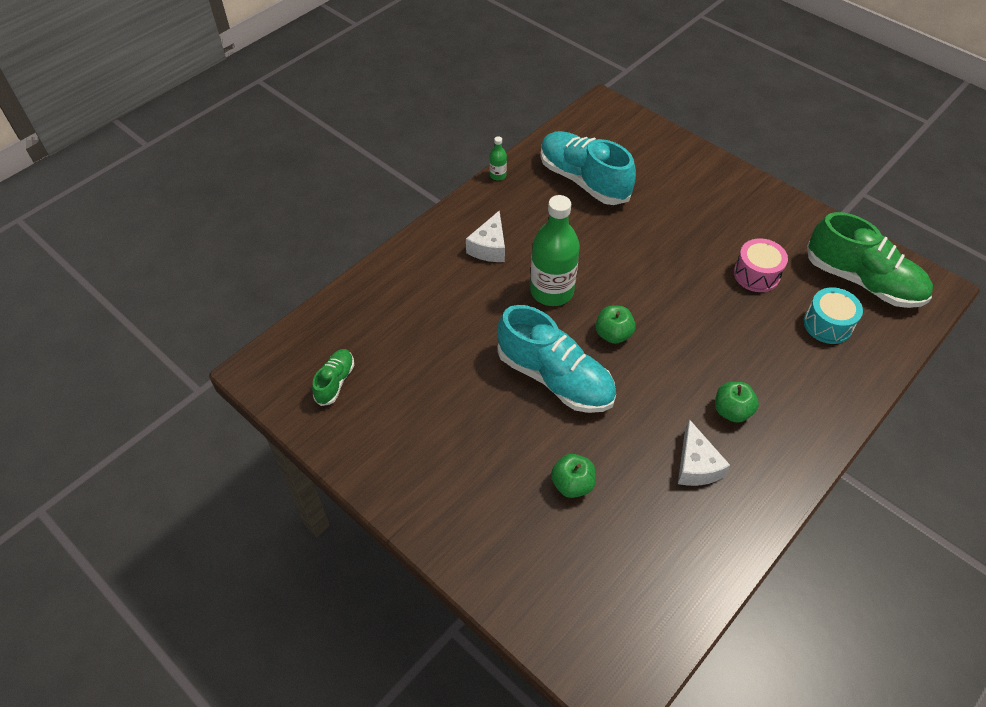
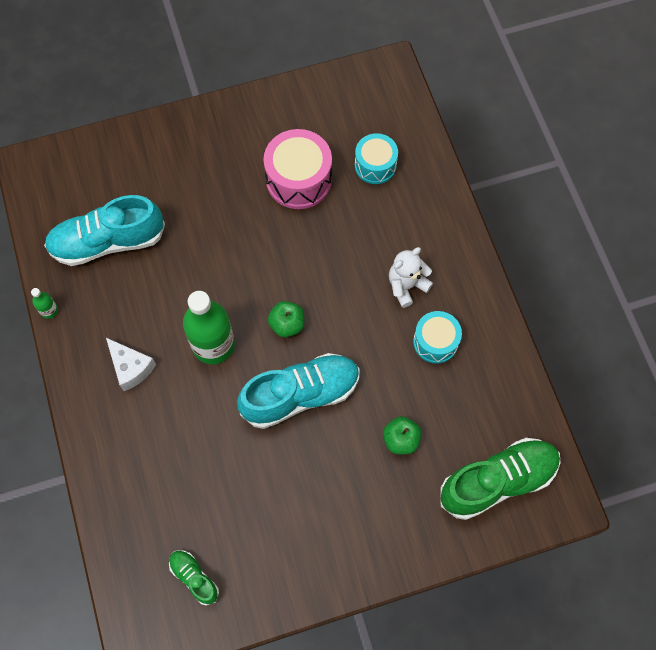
camera: 60 degrees left, 15 degrees up
(696, 465) = (435, 342): white cheese -> turquoise drum
(731, 411) = (406, 286): green apple -> white teddy bear
(756, 274) = (299, 179): pink drum -> pink drum, size x1.56
(862, 281) = (353, 111): green shoe -> green shoe (497, 481)

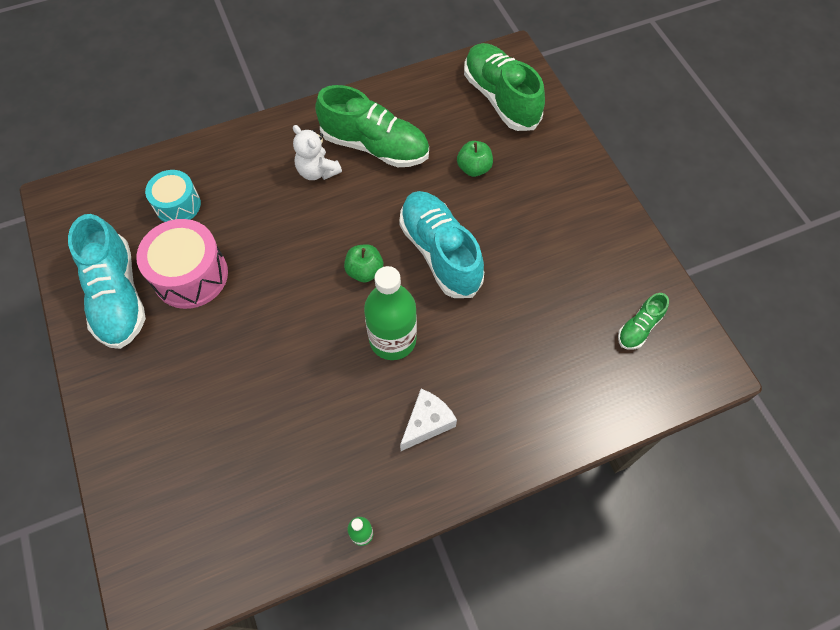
camera: 95 degrees left, 5 degrees down
(108, 242) = (266, 476): turquoise shoe -> turquoise shoe (118, 296)
(435, 342) = (375, 146): turquoise drum -> green shoe

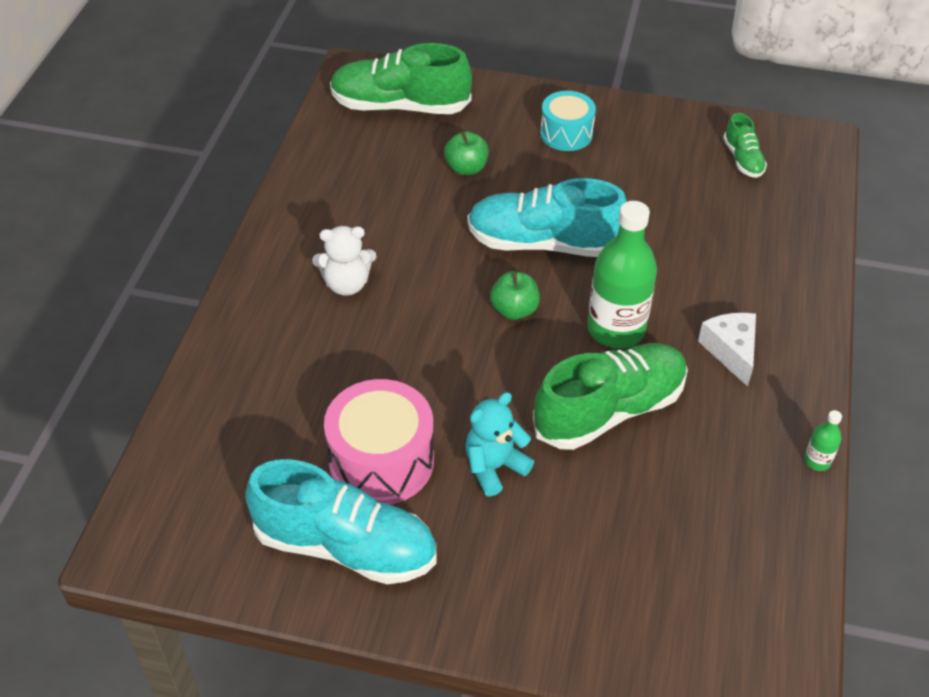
camera: 55 degrees left, 15 degrees down
(178, 205) = (267, 428): turquoise drum -> turquoise drum (566, 133)
(224, 337) = (494, 467): none -> turquoise teddy bear
(375, 146) = (361, 224): green shoe -> green shoe (609, 410)

